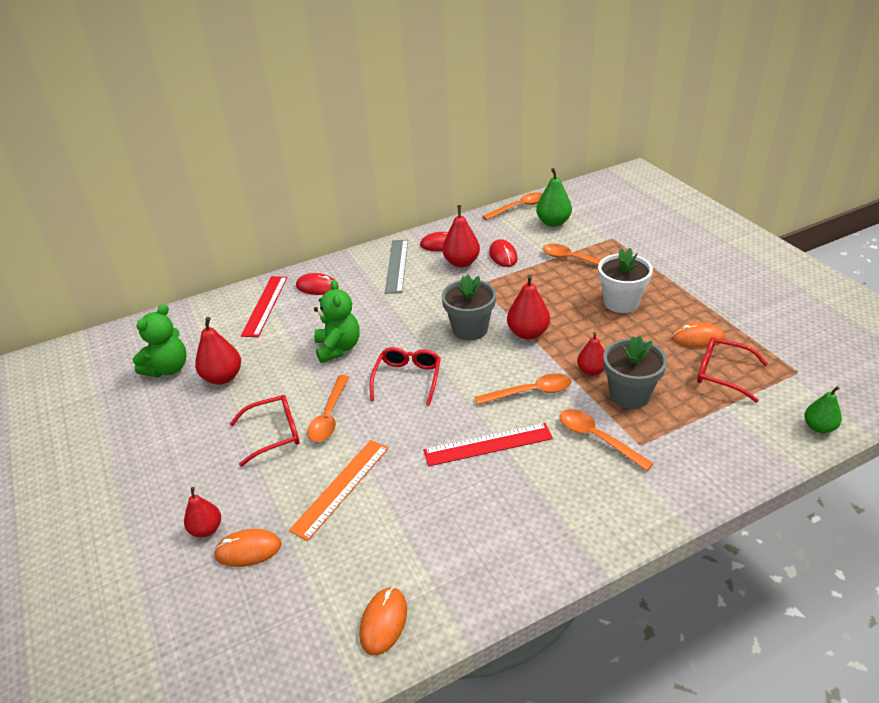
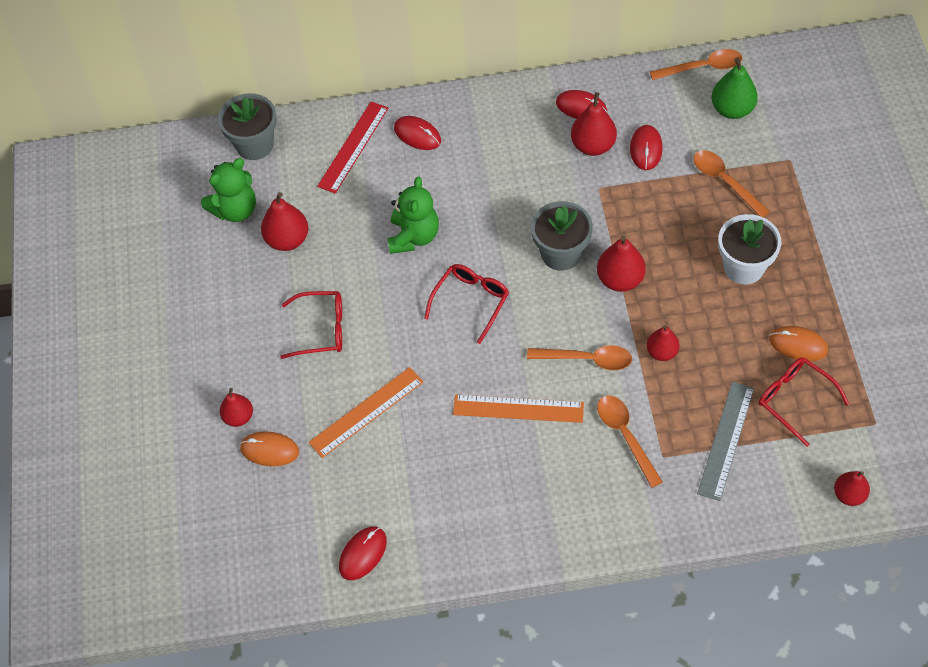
camera: 20 degrees right, 20 degrees up
(329, 416) = (379, 324): orange spoon -> none
(383, 622) = (363, 554): orange mouse -> red mouse
(397, 265) = (517, 127): grey ruler -> grey ruler (726, 440)
(488, 444) = (518, 408): red ruler -> orange ruler
(629, 394) = (684, 395): grey flower pot -> grey flower pot (254, 145)
(819, 427) = (849, 495): green pear -> red pear

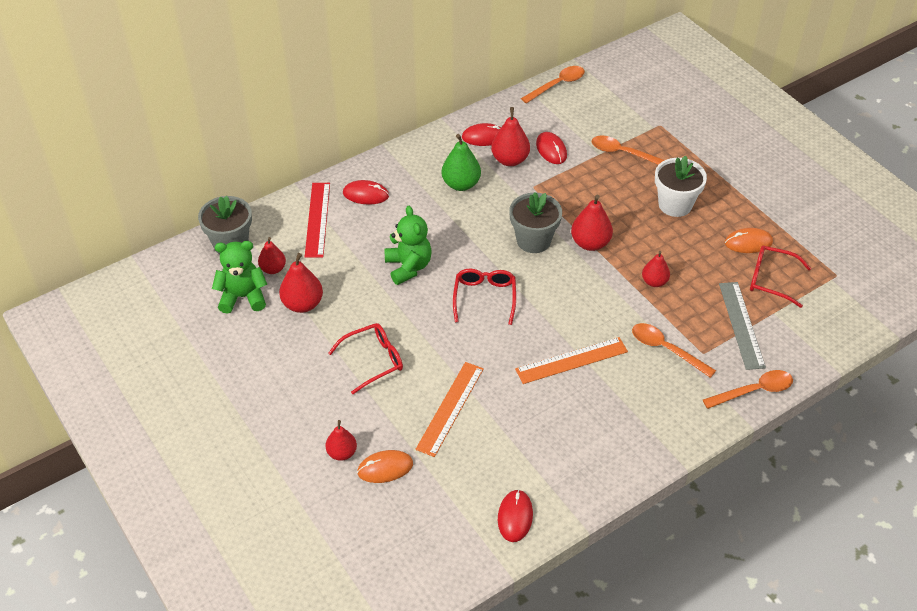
camera: 30 degrees left, 10 degrees down
(235, 210) = (243, 297): green teddy bear -> green teddy bear turned 120 degrees counterclockwise
(587, 359) = (601, 307): orange spoon -> orange spoon (754, 391)
(732, 109) = (597, 105): green pear -> green pear (461, 184)
(849, 495) = (852, 329): red pear -> red pear (273, 269)

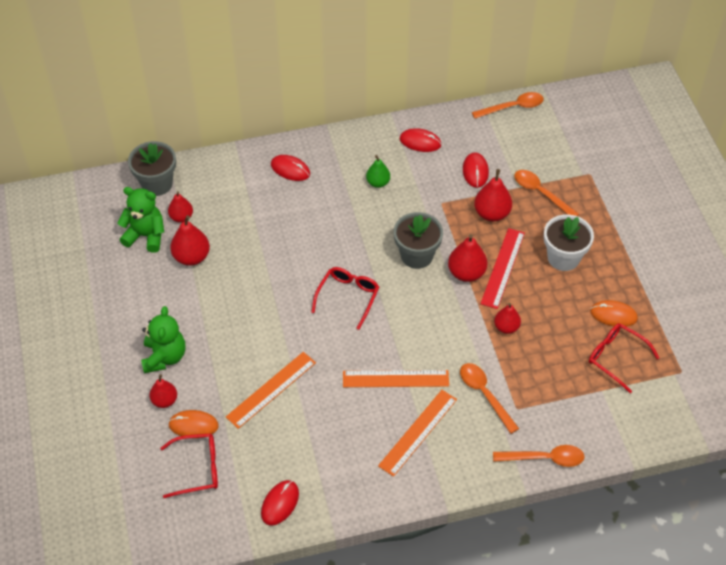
camera: 20 degrees right, 5 degrees up
(317, 219) = (239, 181): red ruler -> red ruler (503, 268)
(373, 360) = (227, 326): red glasses -> red glasses (197, 468)
(408, 267) = (295, 249): green teddy bear -> green teddy bear (164, 357)
(461, 184) = (378, 182): green pear -> green pear, size x0.66
(510, 160) = (433, 171): red pear -> red pear (492, 213)
(619, 404) = (418, 432): none -> orange ruler
(741, 325) = (565, 392): grey ruler -> none

